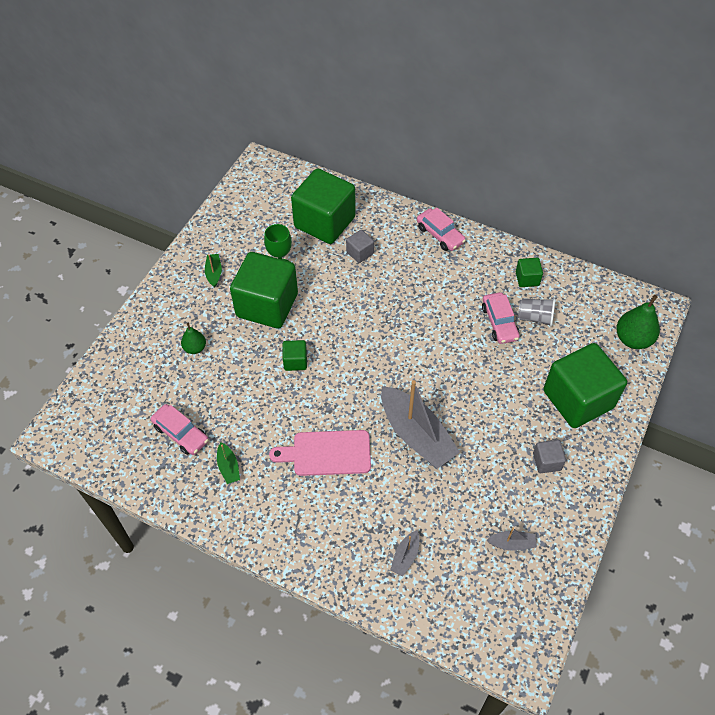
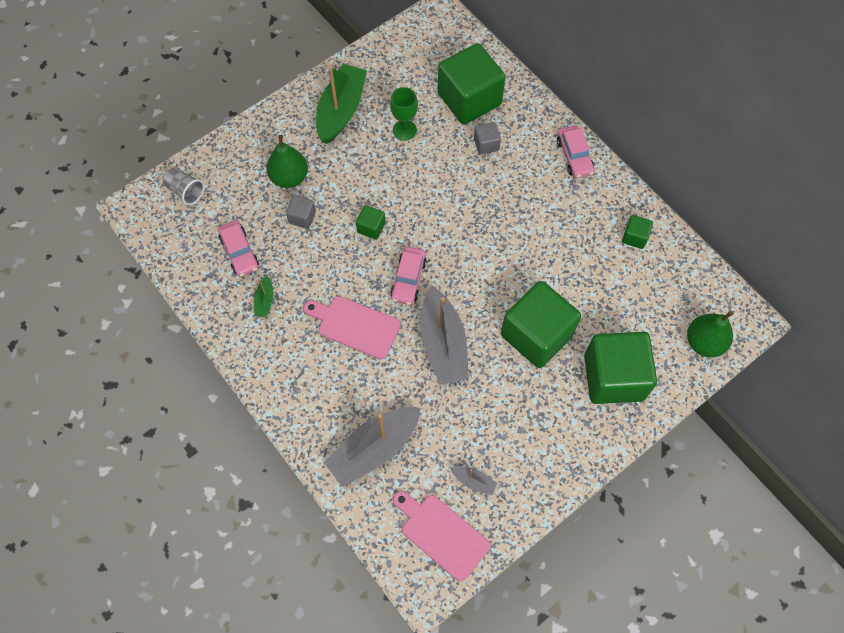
camera: 25 degrees right, 10 degrees up
(195, 348) = (289, 177): green pear -> green pear, size x1.69
(214, 273) = (341, 110): green boat -> green boat, size x2.27
(267, 305) = (373, 162): green cube -> green cube (536, 335)
(405, 556) = (374, 449): grey boat -> grey boat, size x2.27
(499, 322) = (581, 270): pink car -> pink car (408, 279)
(510, 606) = (441, 534): none -> pink cutting board
(535, 318) = (619, 280): grey cup -> grey cup (185, 191)
(546, 461) = (549, 422): grey cube -> grey cube (302, 217)

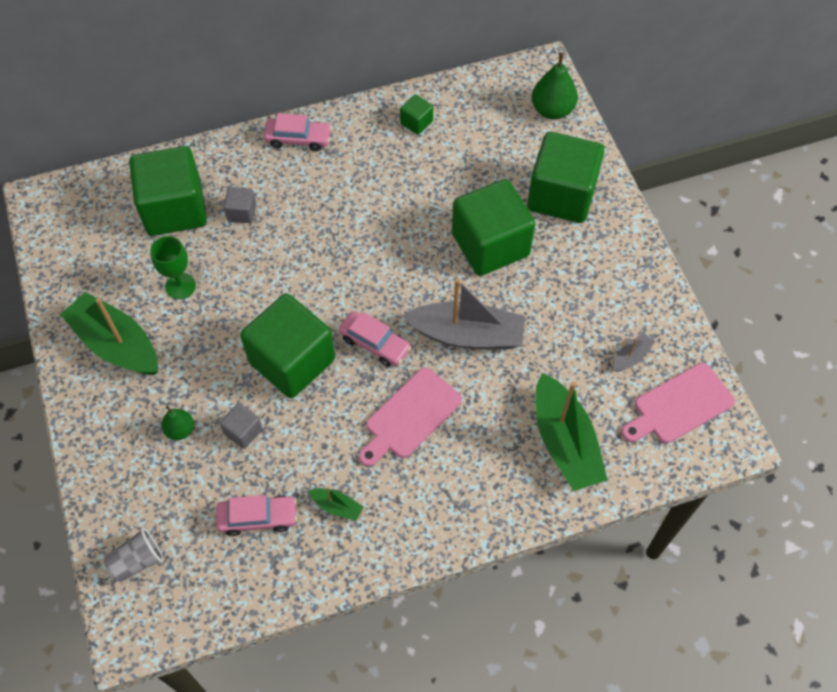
camera: 70 degrees left, 5 degrees down
(289, 177) = (180, 430): green pear -> green pear, size x0.59
(371, 227) = (292, 361): green cube -> green cube, size x2.31
(374, 449) = (564, 442): grey boat -> green boat

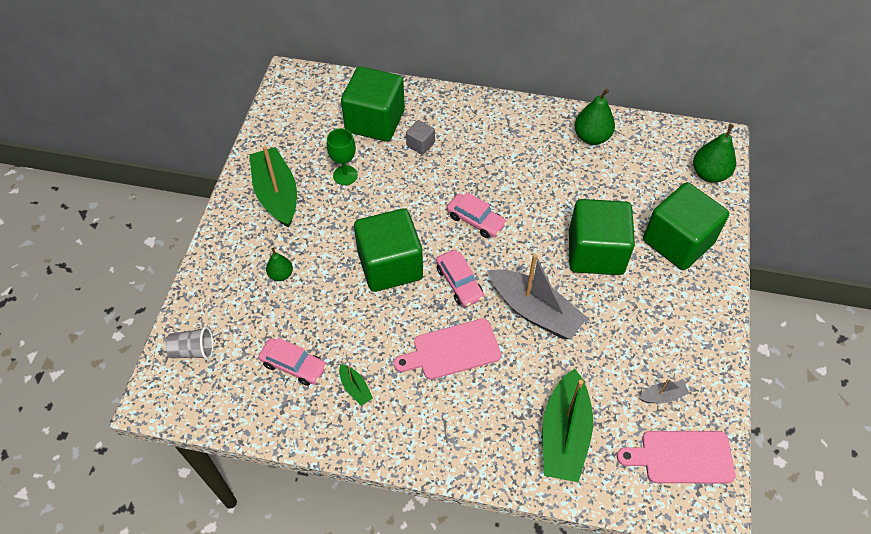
camera: 30 degrees right, 5 degrees down
(243, 431) = (323, 298): grey cube -> none
(298, 139) = (494, 111): pink car -> pink car (476, 220)
(416, 122) = (591, 137): green cube -> green pear

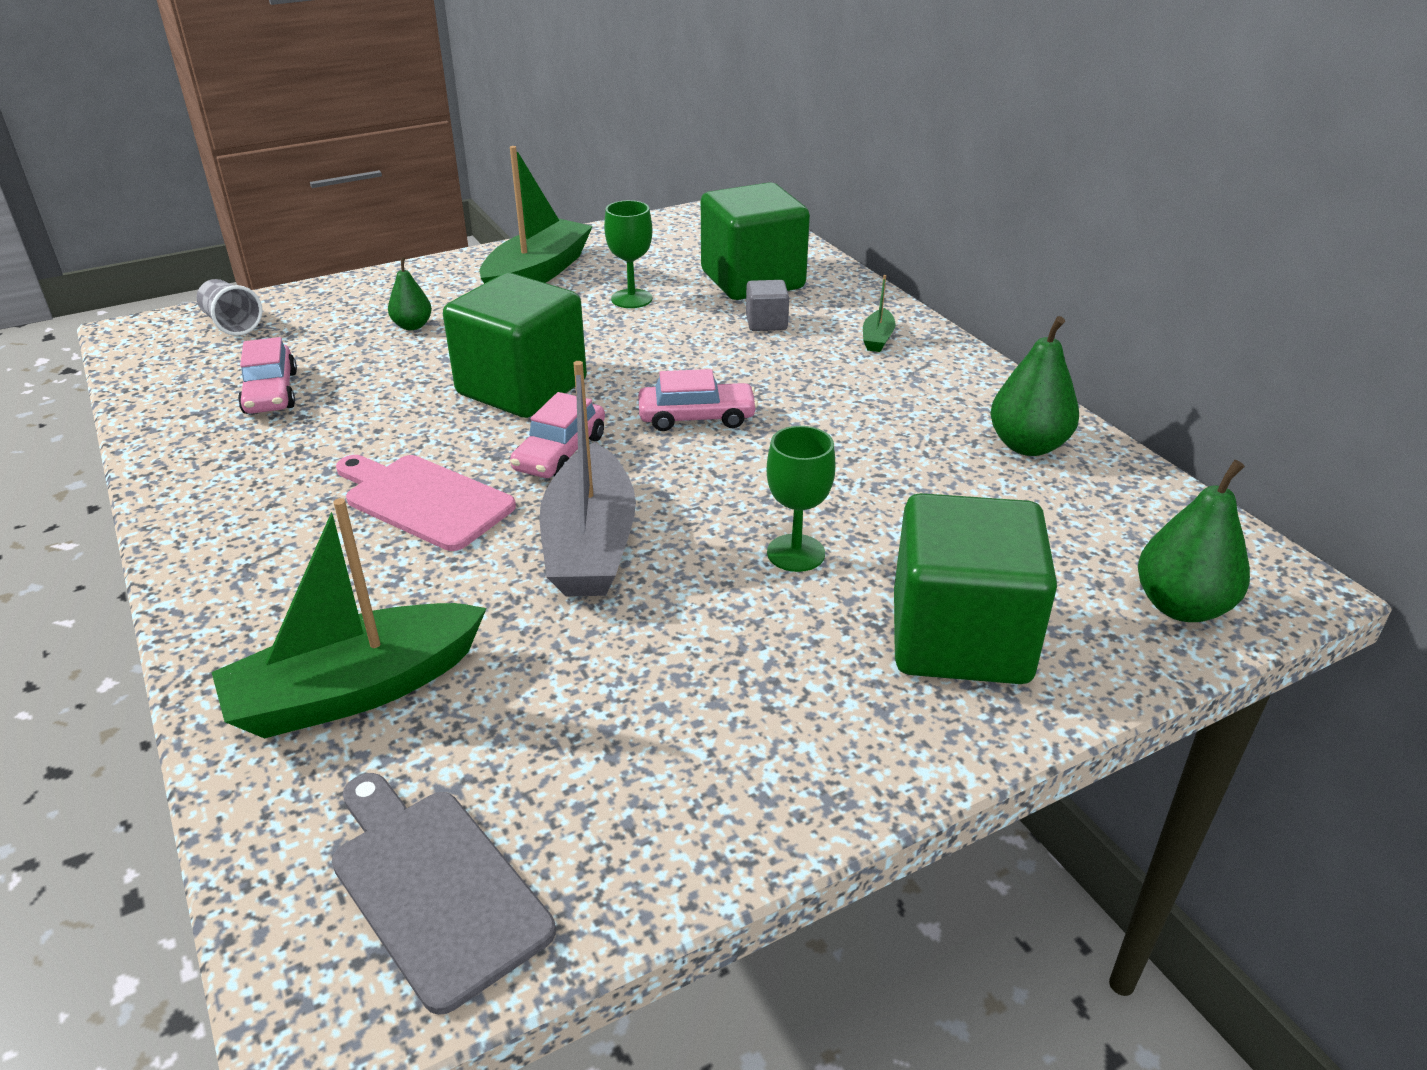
camera: 50 degrees right, 20 degrees down
(355, 388) = (273, 451): green boat -> green boat (877, 338)
(476, 220) = (697, 417): pink car -> pink car turned 90 degrees counterclockwise
(595, 252) = (796, 553): green cube -> green goblet
(662, 396) = (565, 784): grey boat -> none
(682, 457) = (434, 887): pink cutting board -> grey cutting board

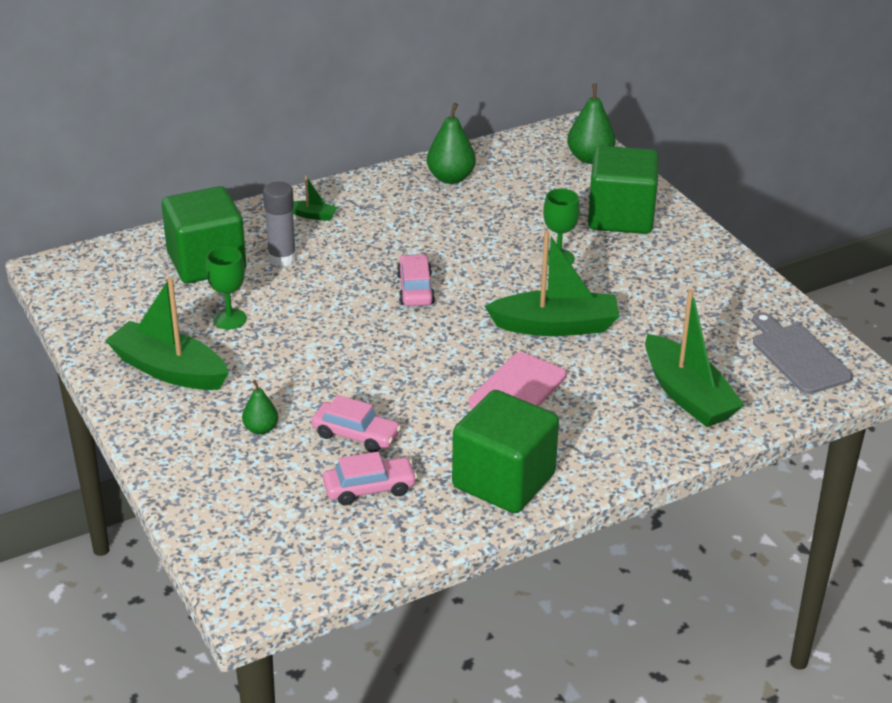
camera: 90 degrees left, 0 degrees up
(232, 324) = (241, 538): grey cup -> none
(434, 887) = (798, 356): grey cutting board -> grey cutting board turned 105 degrees clockwise
(522, 388) = (371, 364): green cube -> green cube (503, 481)
(560, 453) = (458, 342): pink car -> pink car (356, 435)
(590, 544) = (555, 326): grey boat -> green boat
(766, 323) = (282, 258): grey cube -> grey glue stick

